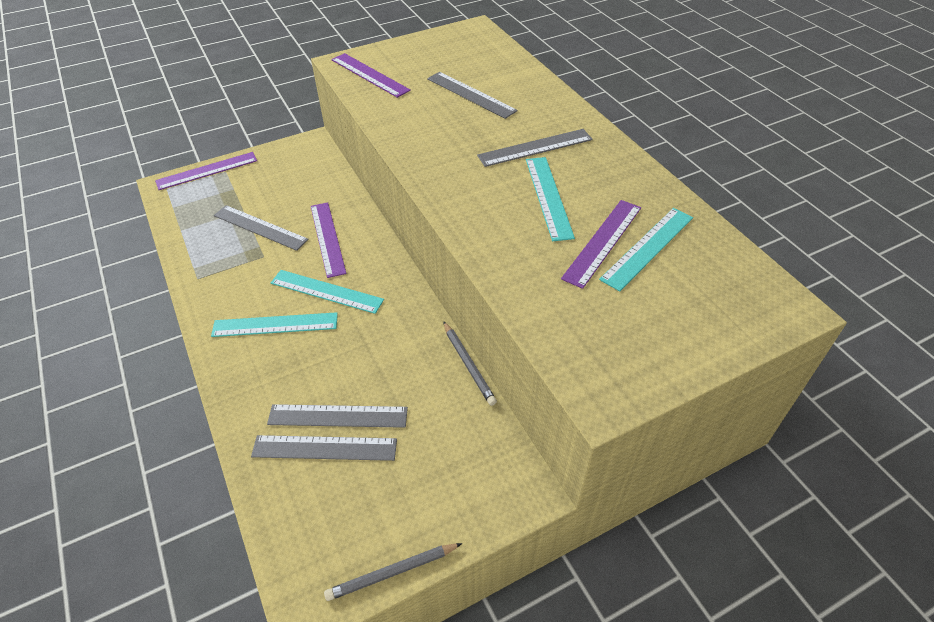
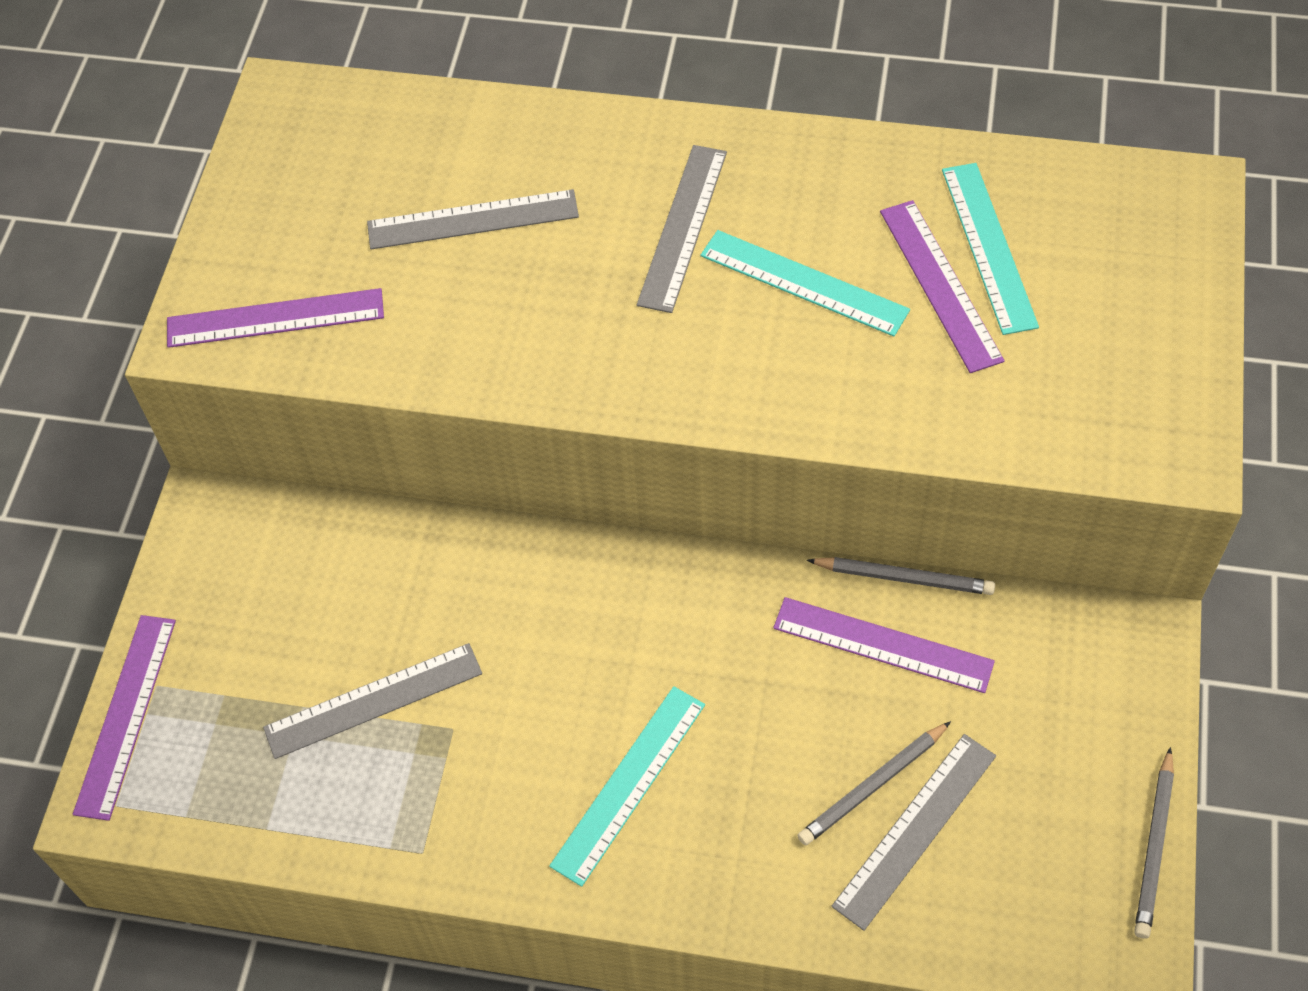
camera: 50 degrees left, 10 degrees up
(326, 291) = (614, 678): turquoise ruler -> none
(327, 238) = (491, 615): purple ruler -> purple ruler (883, 644)
(338, 416) = (872, 786): grey ruler -> grey pencil

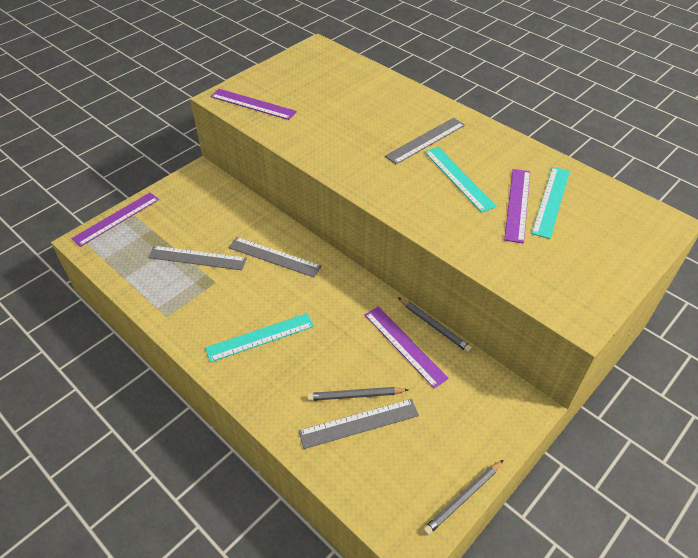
camera: 30 degrees right, 10 degrees down
(473, 220) = (348, 106): grey ruler -> grey ruler (274, 257)

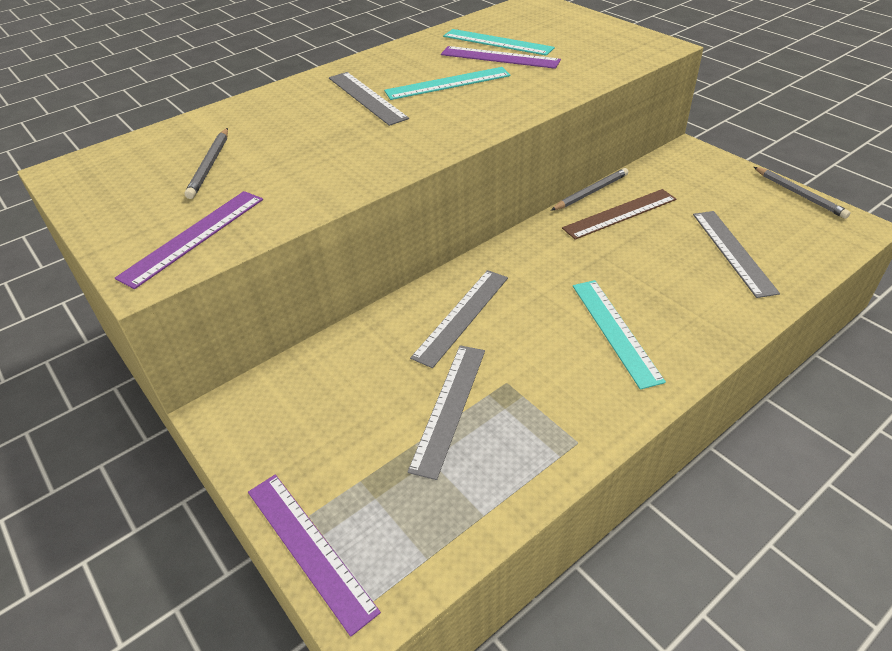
camera: 80 degrees left, 5 degrees down
(355, 395) = (696, 252): grey pencil -> grey pencil (210, 165)
(404, 345) = (620, 214): purple ruler -> brown ruler

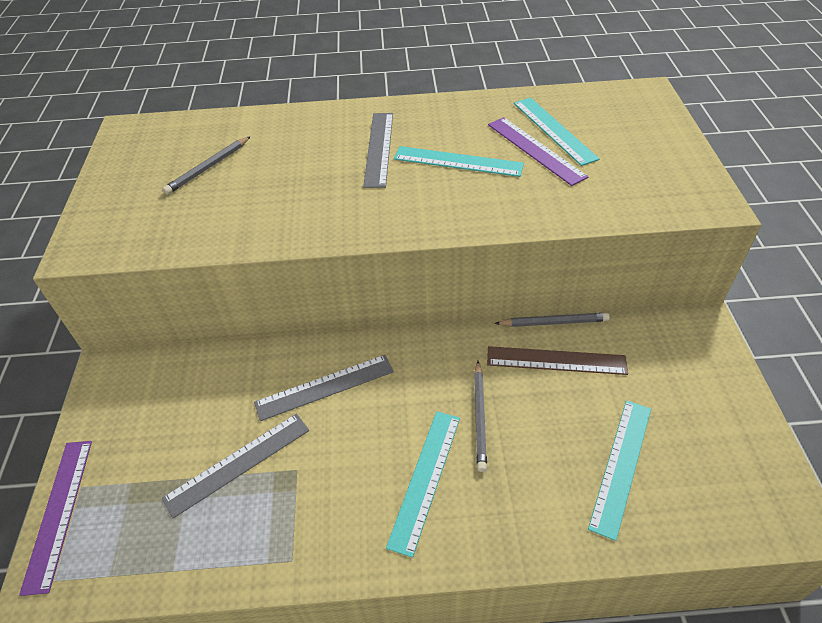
camera: 35 degrees right, 5 degrees up
(193, 237) = (135, 231): purple ruler -> none
(733, 252) = (621, 465): grey ruler -> turquoise ruler
(799, 194) = (771, 442): grey pencil -> grey pencil (480, 417)

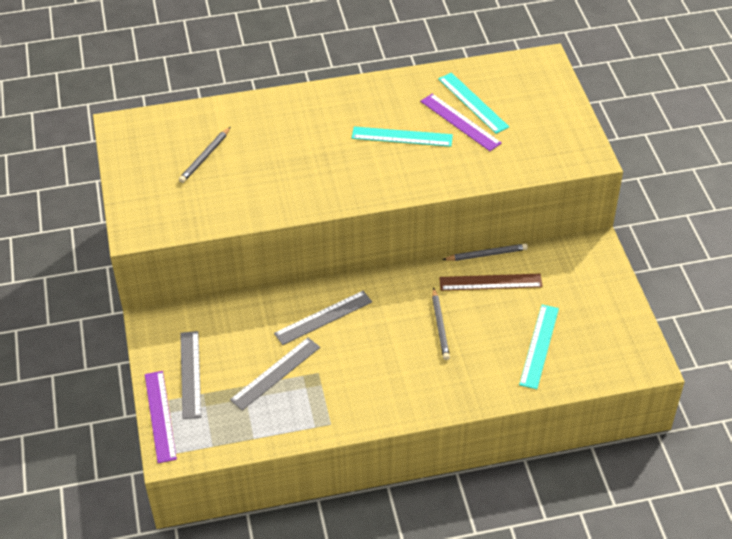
camera: 10 degrees left, 0 degrees up
(379, 148) = (337, 129): grey ruler -> grey ruler (190, 374)
(425, 479) = (408, 368): turquoise ruler -> none

